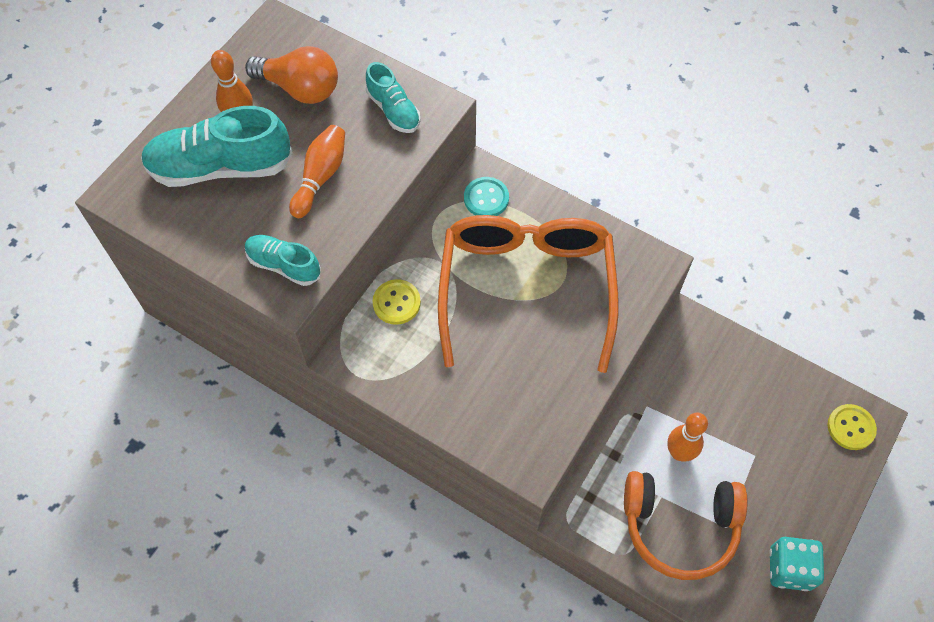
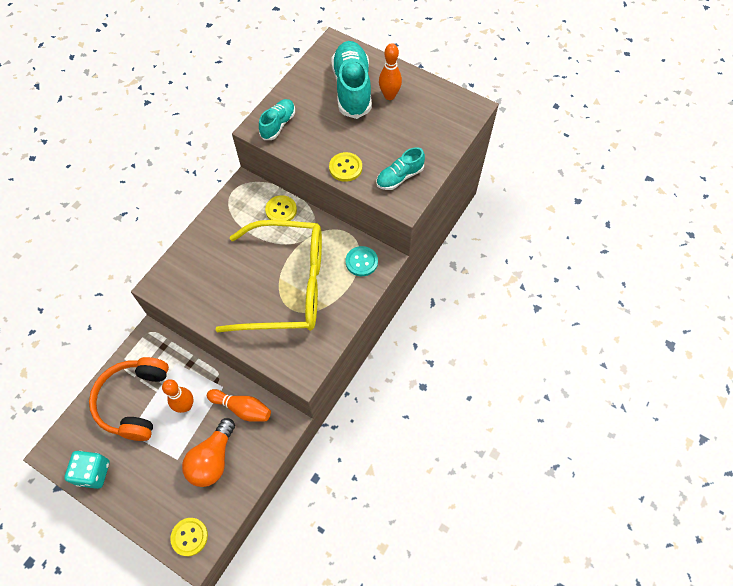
camera: 90 degrees right, 0 degrees up
(300, 88) = (416, 124): orange light bulb -> orange light bulb (213, 459)
(320, 177) = (344, 139): orange bowling pin -> orange bowling pin (242, 408)
(374, 174) = (345, 168): none -> yellow button
(526, 288) = (287, 286): orange glasses -> yellow glasses

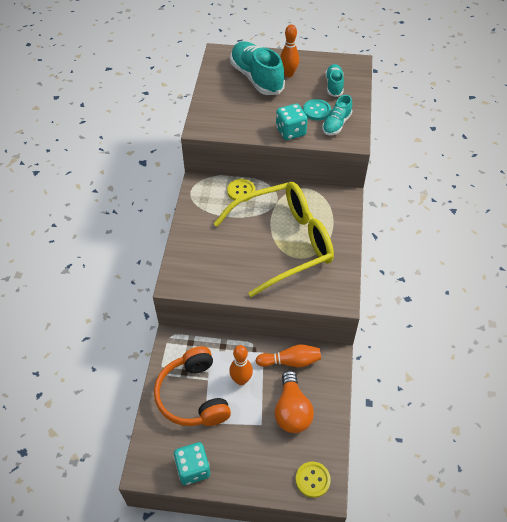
camera: 25 degrees left, 10 degrees down
(278, 125) = (215, 120): turquoise shoe -> turquoise shoe (334, 86)
(345, 168) = (290, 131): yellow button -> turquoise dice
(361, 262) = (331, 204): turquoise button -> turquoise button (316, 111)

